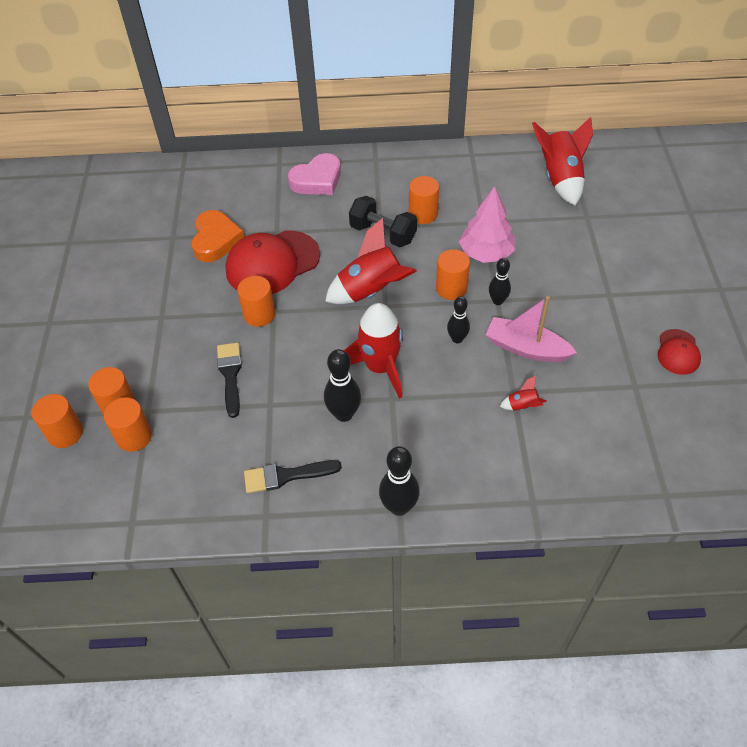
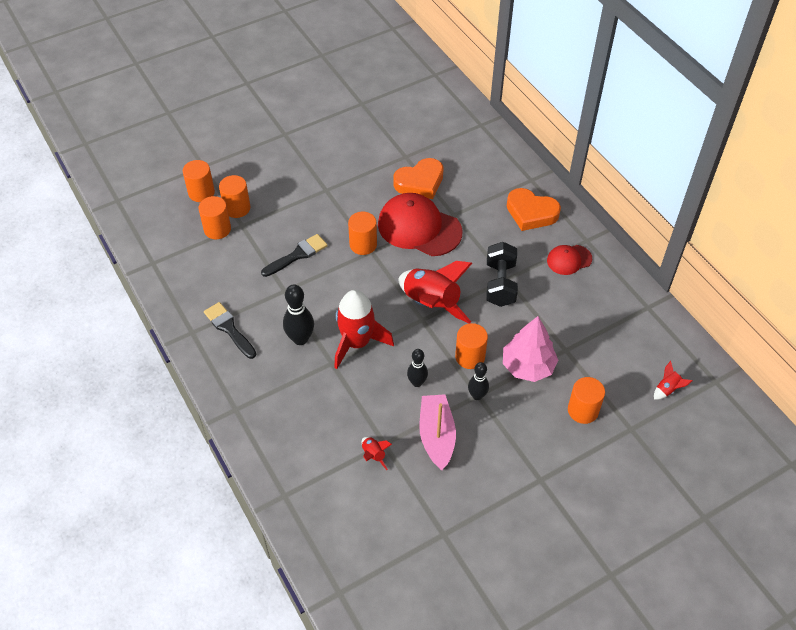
camera: 60 degrees right, 0 degrees up
(317, 180) = (531, 213): pink heart -> orange heart
(399, 507) = (237, 408): black bowling pin -> none
(423, 214) = (543, 302): orange cylinder -> orange cylinder (583, 410)
(560, 179) = (667, 389): red rocket -> red rocket, size x0.43
(678, 352) = (504, 558): red cap -> red cap (569, 260)

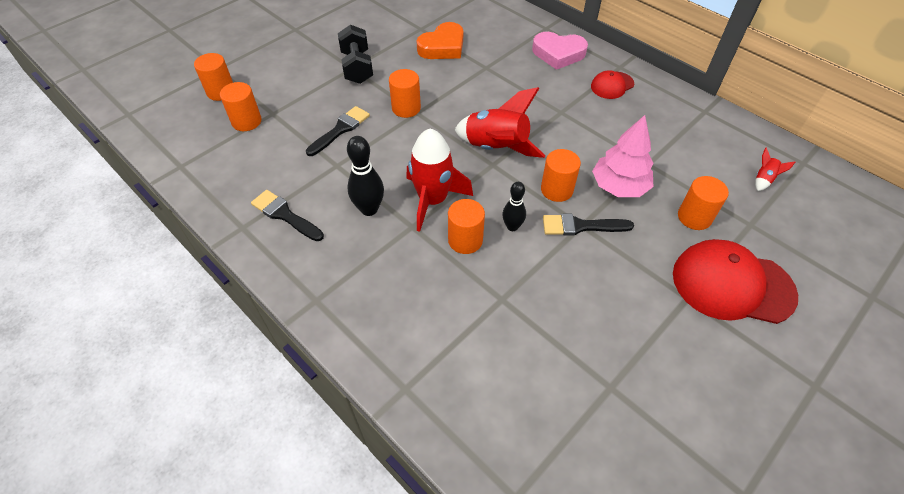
camera: 15 degrees left, 0 degrees up
(237, 208) = (263, 99): orange cylinder -> orange cylinder (465, 240)
(373, 455) = (494, 315): red rocket -> none
(419, 228) = (457, 84): red cap -> red cap (732, 284)
(436, 436) = (556, 277): pink boat -> none
(477, 396) = (581, 226): black bowling pin -> black brush
(500, 284) = (557, 118): black dumbbell -> black dumbbell (357, 67)
(531, 213) = (558, 54): orange heart -> pink heart

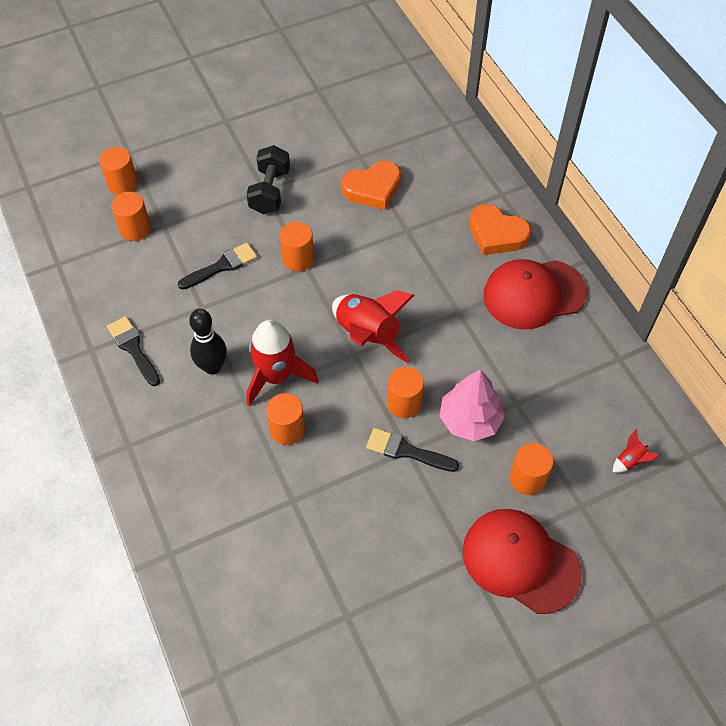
camera: 20 degrees right, 5 degrees up
(512, 226) = (339, 430): black bowling pin -> none
(558, 54) = (496, 234): pink heart -> orange heart
(612, 85) = (534, 294): red cap -> red cap, size x1.94

